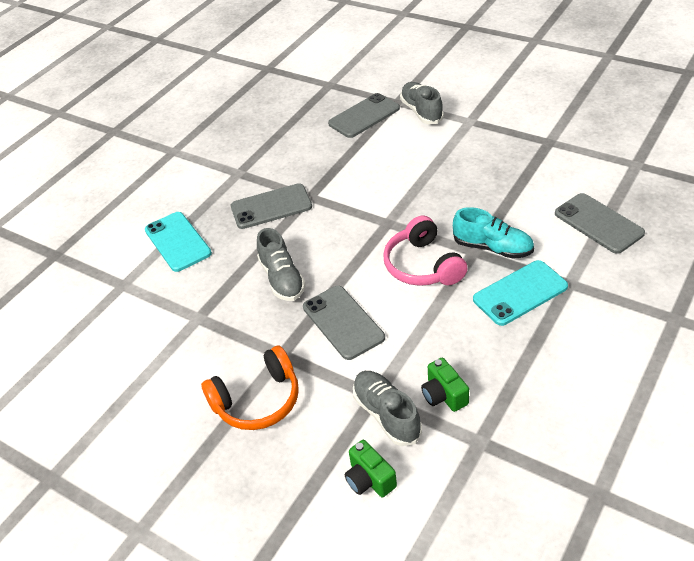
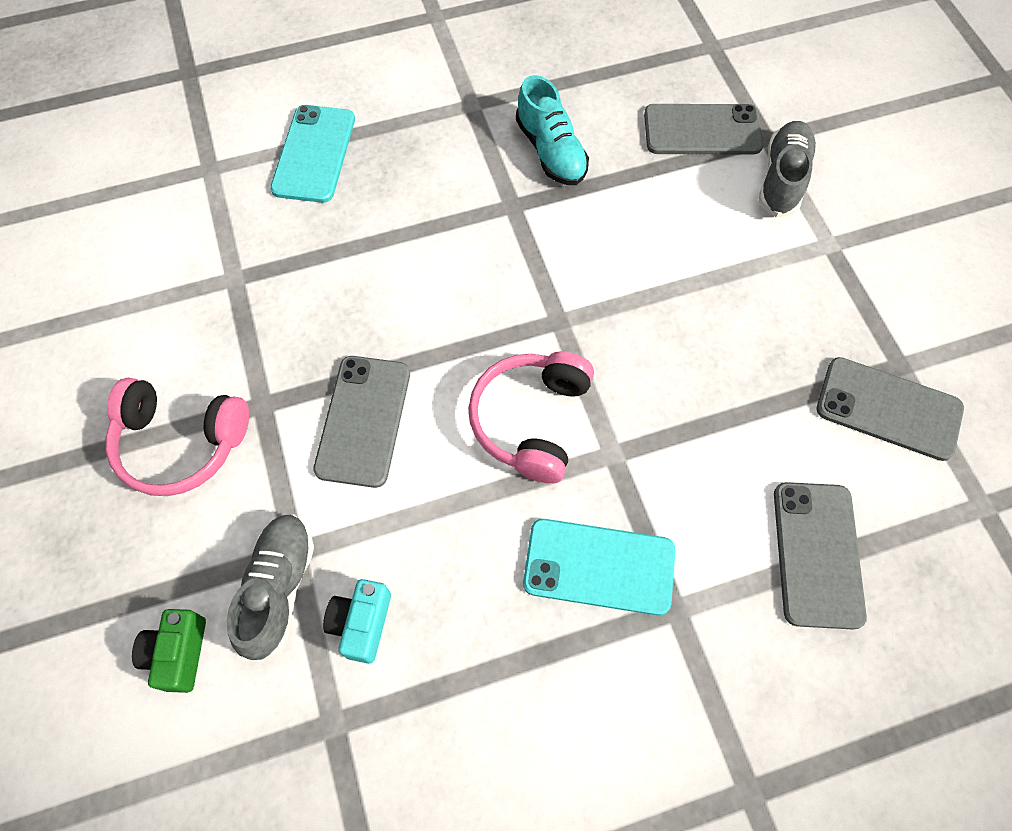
camera: 35 degrees right, 20 degrees up
(257, 400) = (180, 443): orange headphones -> pink headphones
(271, 207) = (456, 185): grey phone -> grey phone (888, 408)
(282, 279) = (364, 301): grey shoe -> none
(444, 395) = (361, 624): green camera -> turquoise camera
(493, 248) = (640, 469): turquoise shoe -> turquoise shoe (551, 151)

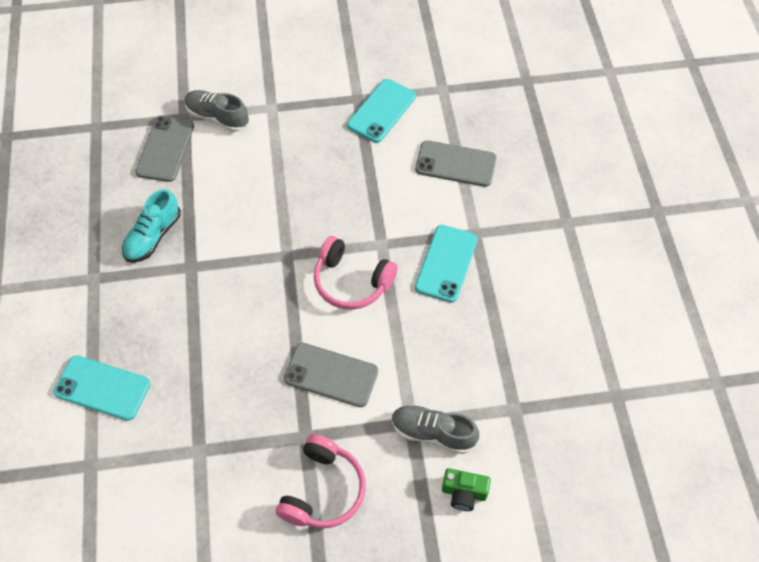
camera: 80 degrees left, 5 degrees down
(361, 624) = (460, 388): turquoise camera -> none
(551, 151) = (153, 236): turquoise shoe -> turquoise shoe turned 135 degrees clockwise
(888, 408) = (381, 111): grey phone -> turquoise phone

